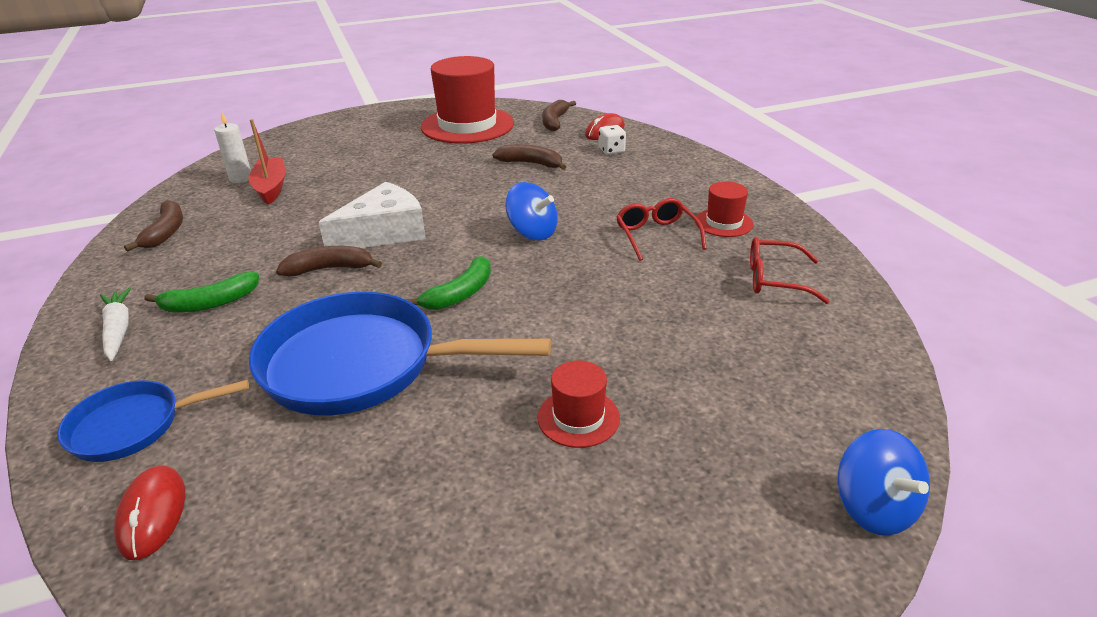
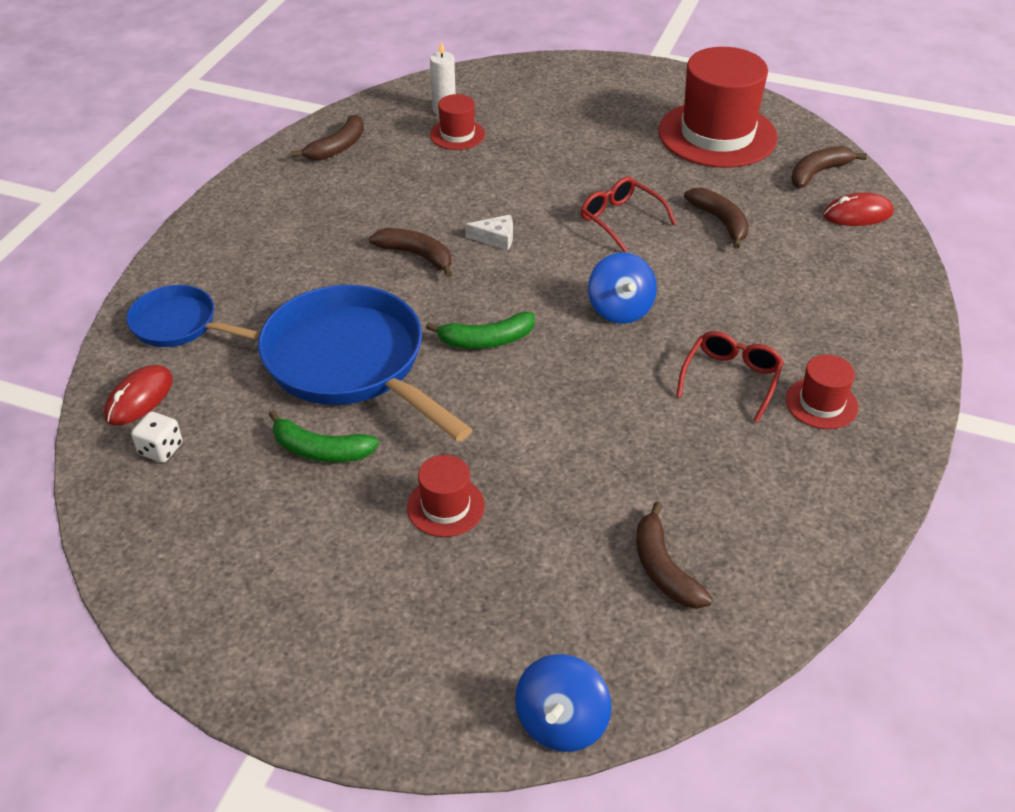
camera: 40 degrees right, 10 degrees up
(118, 330) = (232, 234): white carrot -> none
(210, 303) = (306, 242): green banana -> green banana (320, 450)
(271, 188) = (457, 134): red boat -> red hat
(384, 232) = (496, 238): white cheese -> white cheese, size x0.46
(611, 150) = (829, 246): white dice -> white dice (161, 449)
(775, 279) = (778, 494): red glasses -> red glasses (620, 219)
(779, 360) = (663, 568): none -> brown banana

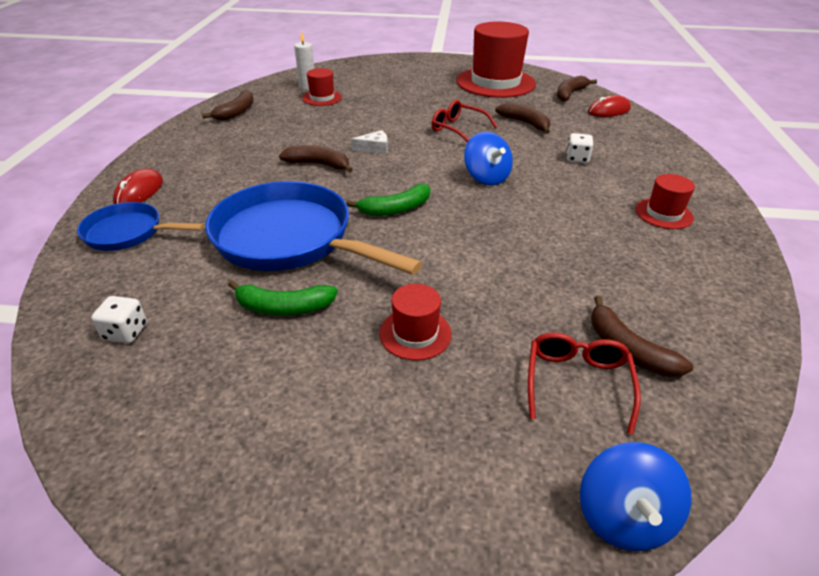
camera: 15 degrees left, 5 degrees down
(139, 398) = (98, 293): red mouse -> red mouse (139, 192)
(731, 379) = (591, 208): red glasses -> red glasses (577, 382)
(758, 296) = (577, 159): none -> white dice

